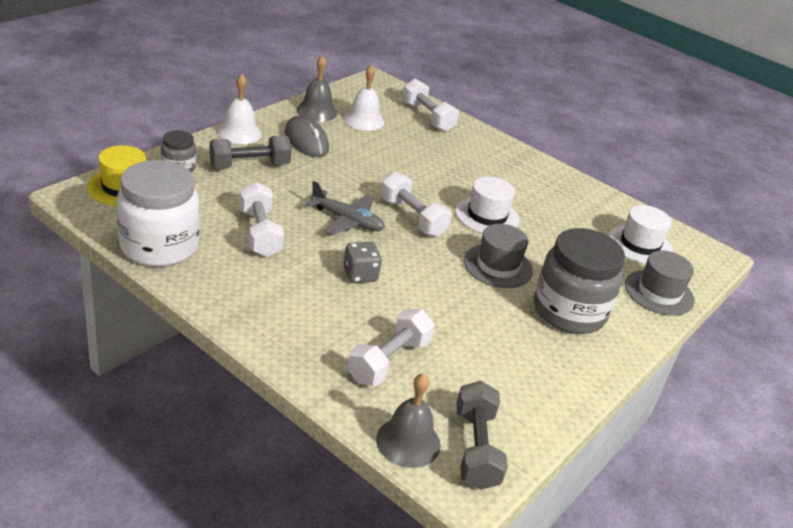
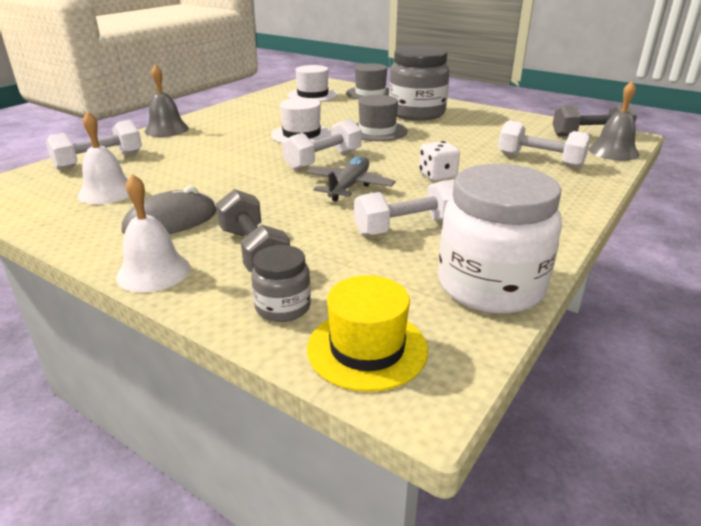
camera: 90 degrees left, 5 degrees down
(317, 111) = (79, 222): grey bell -> grey bell (166, 129)
(360, 275) = (437, 175): grey dice -> white dice

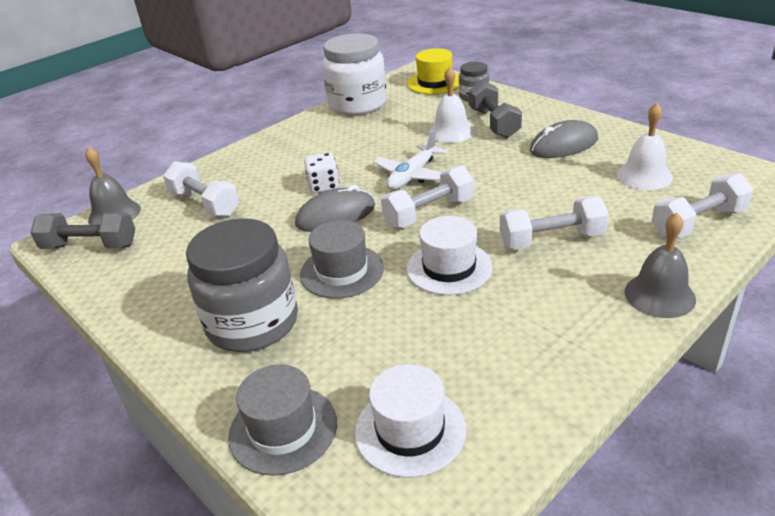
camera: 165 degrees left, 5 degrees up
(153, 272) = (555, 112): white bell -> white bell (451, 131)
(349, 186) = (412, 176): grey plane -> white plane
(406, 156) = (335, 215): none -> grey mouse
(407, 227) = (382, 137): white dumbbell -> white dumbbell (551, 240)

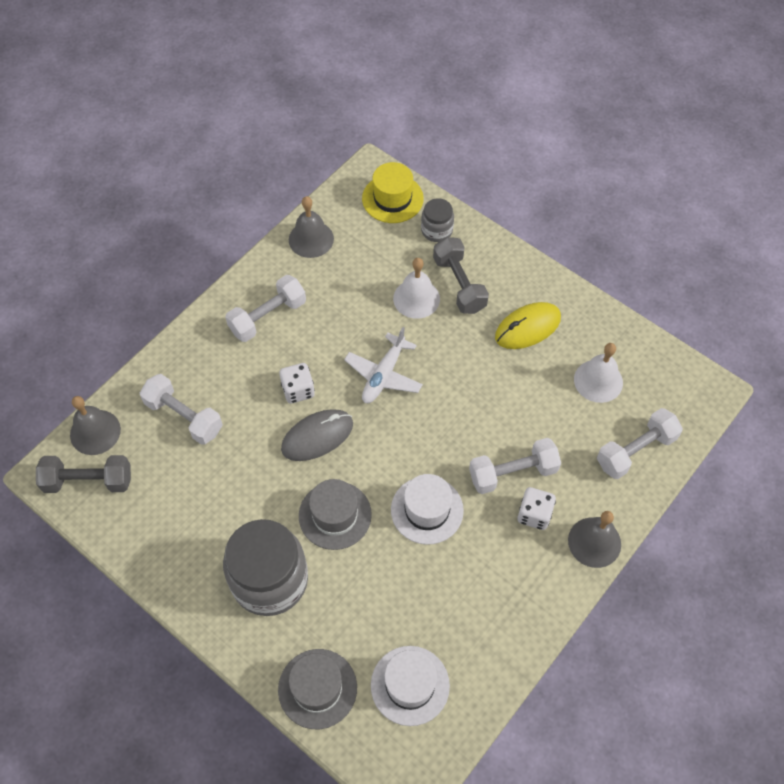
camera: 10 degrees left, 25 degrees up
(357, 104) = (311, 239): white jar -> grey bell
(429, 213) = (404, 434): white dumbbell -> white dumbbell (268, 317)
(563, 145) = (527, 328): grey mouse -> yellow mouse
(579, 272) = (534, 514): none -> white dice

